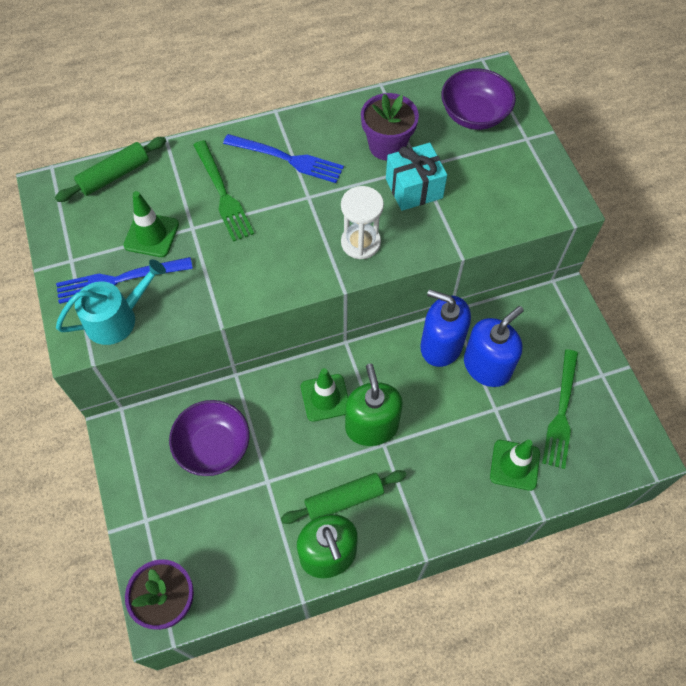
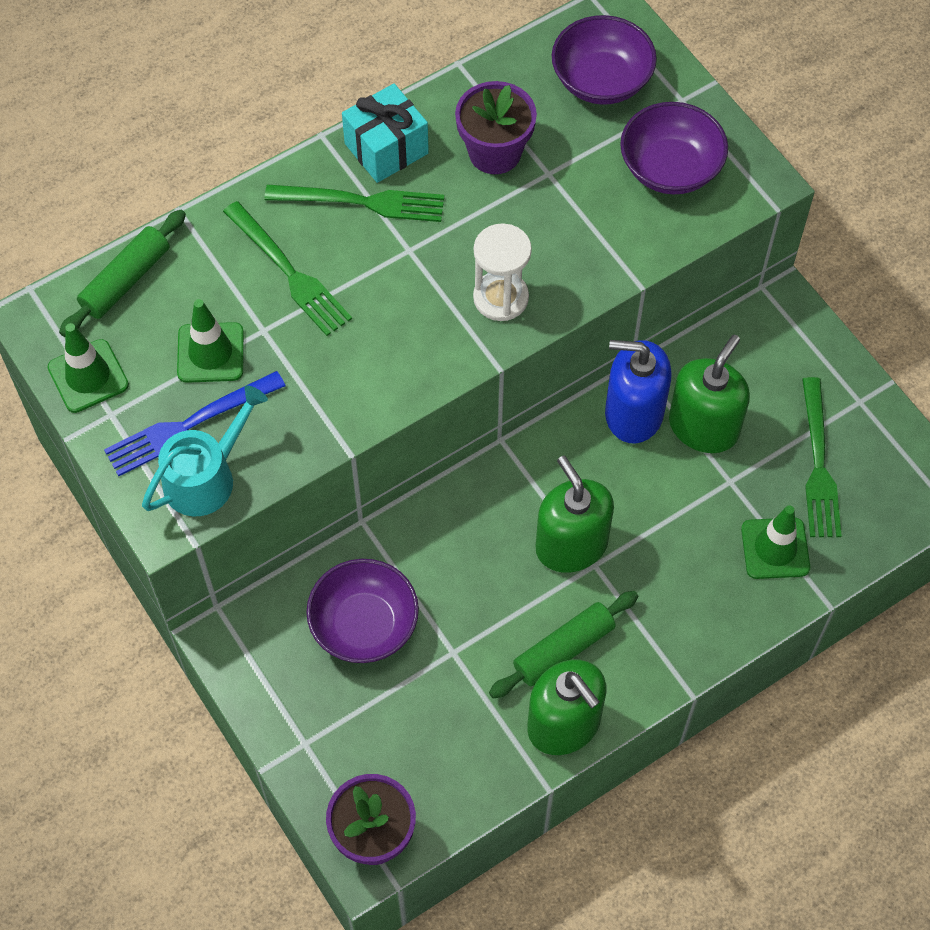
camera: 15 degrees left, 0 degrees up
(288, 159) = (364, 202): blue fork -> green fork
(325, 397) = (496, 522): green traffic cone -> green traffic cone (88, 376)
(414, 188) = (549, 205): turquoise gift -> turquoise gift (386, 148)
(487, 366) = (703, 426): blue soap dispenser -> green soap dispenser
(505, 181) = (670, 168): none -> purple bowl

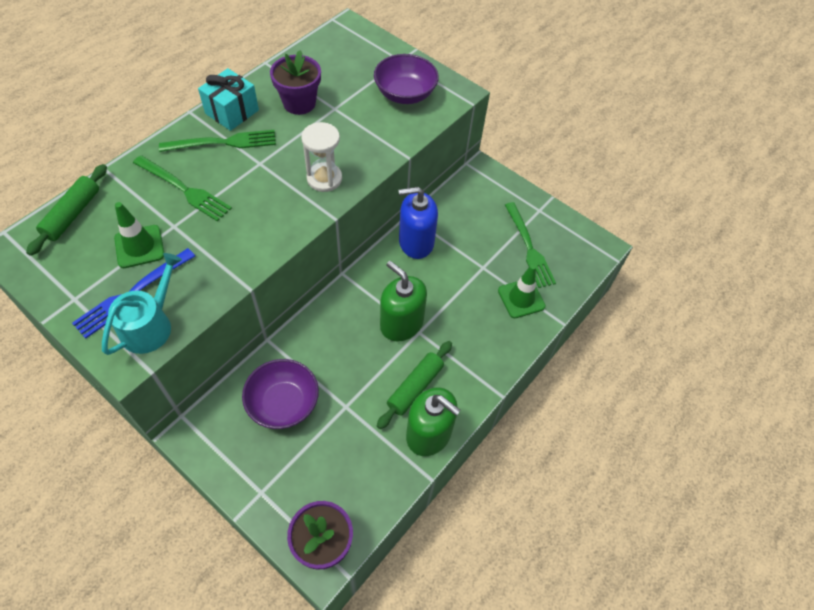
camera: 20 degrees left, 5 degrees down
(88, 376) = (53, 278): green traffic cone -> none
(601, 80) = (351, 58): purple bowl -> none
(703, 426) = (458, 241): green soap dispenser -> none

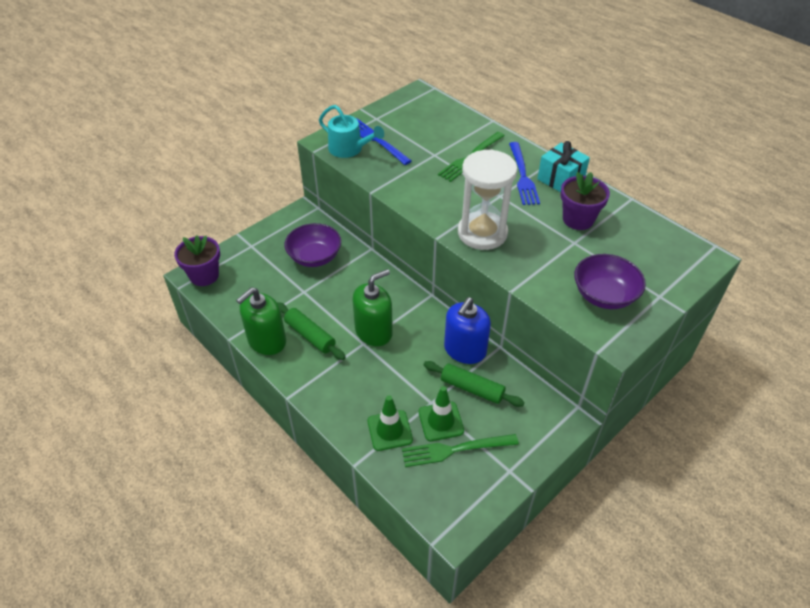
camera: 100 degrees right, 10 degrees down
(72, 214) = (447, 111): green rolling pin -> green rolling pin (472, 388)
(139, 246) = (416, 141): green traffic cone -> green traffic cone (441, 421)
(224, 142) = (523, 176): green fork -> blue fork
(324, 179) = (482, 233): white hourglass -> white hourglass, size x1.58
(416, 242) = (465, 350): blue soap dispenser -> blue soap dispenser turned 150 degrees counterclockwise

